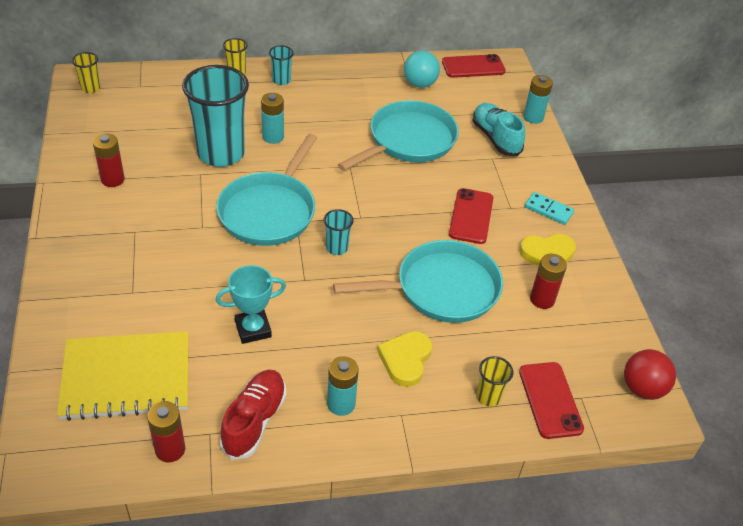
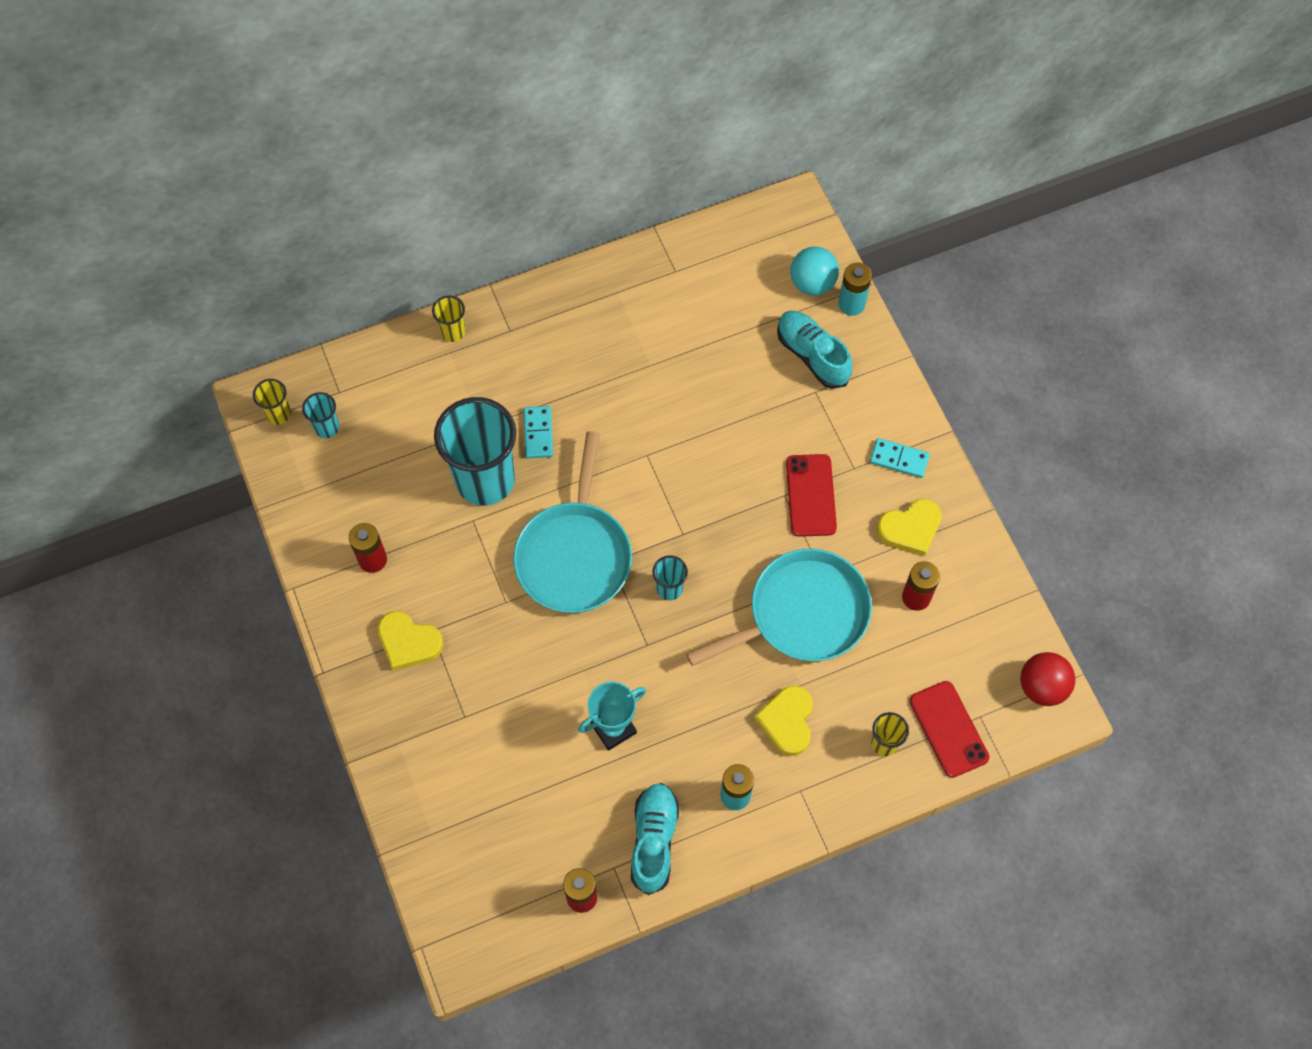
camera: 10 degrees left, 20 degrees up
(113, 234) = (408, 642): none -> yellow heart
(126, 377) = (504, 827): yellow notebook -> none
(254, 421) = (654, 841): red shoe -> turquoise shoe
(273, 137) = (538, 433): turquoise battery -> turquoise domino
(281, 80) = (515, 329): turquoise cup -> turquoise cup (327, 427)
(408, 140) = (706, 391): turquoise pan -> none
(420, 84) = (694, 283): turquoise ball -> turquoise ball (812, 283)
(473, 67) = (755, 229): red phone -> none

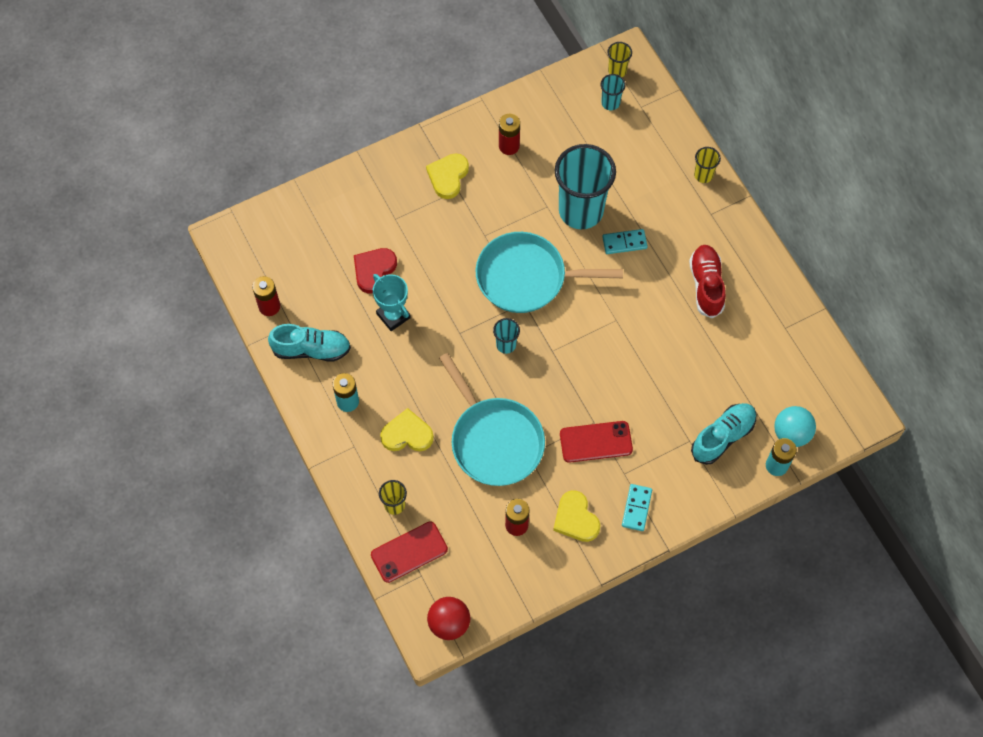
camera: 85 degrees right, 0 degrees up
(541, 750) = (374, 270): none -> red heart
(609, 348) = (706, 285): none -> red shoe

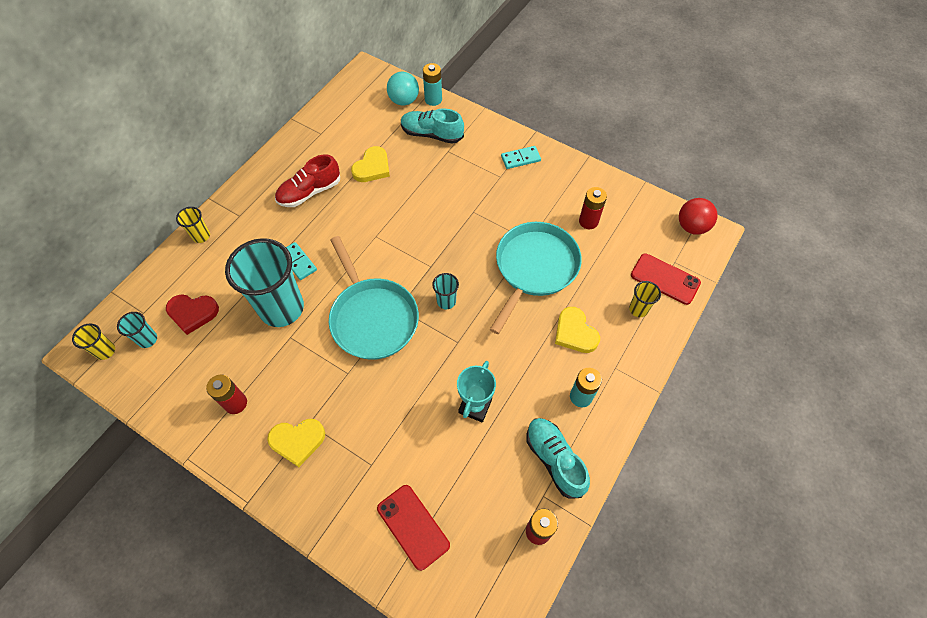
camera: 120 degrees left, 5 degrees down
(374, 270) = (439, 451): red heart -> red heart (193, 313)
(575, 519) = (555, 189): yellow heart -> yellow heart (372, 167)
(596, 442) = (488, 203): red phone -> red phone (413, 526)

